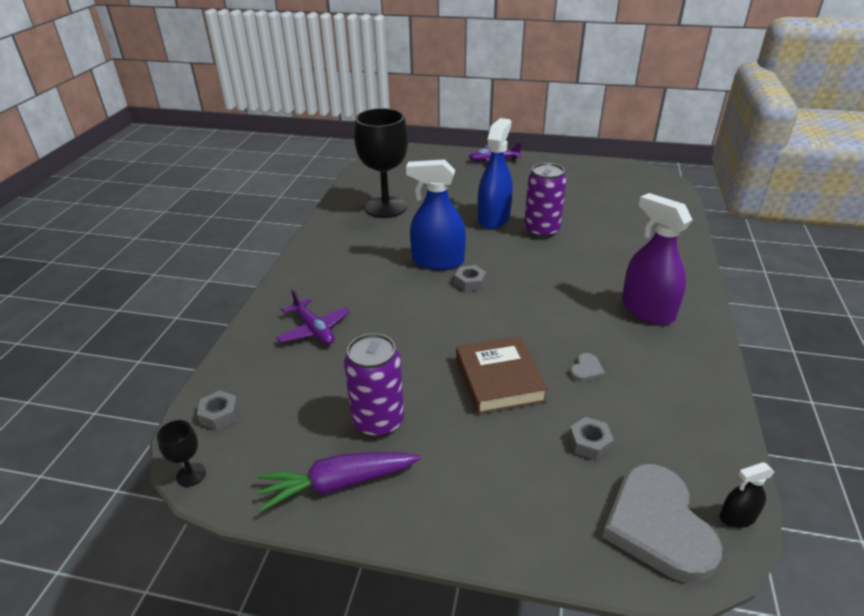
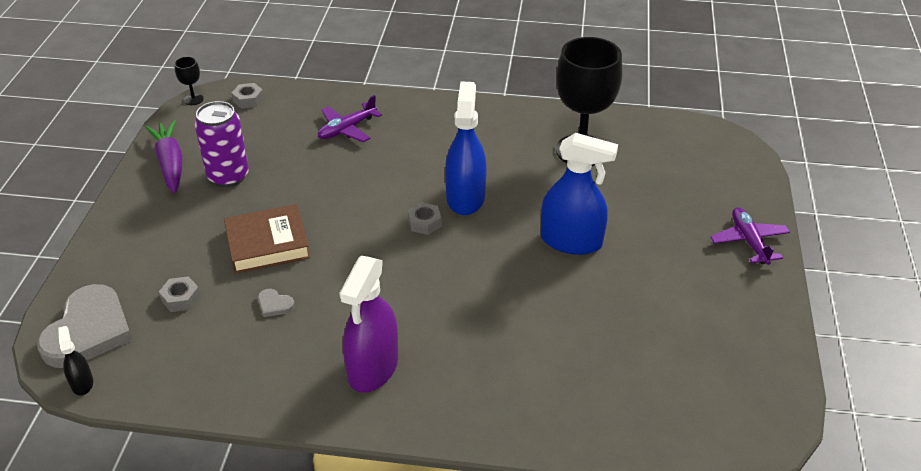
camera: 85 degrees right, 5 degrees up
(541, 230) = (546, 285): purple can -> none
(647, 310) = (373, 367): purple spray bottle -> purple spray bottle turned 150 degrees clockwise
(657, 526) = (88, 331): grey heart -> grey heart turned 120 degrees clockwise

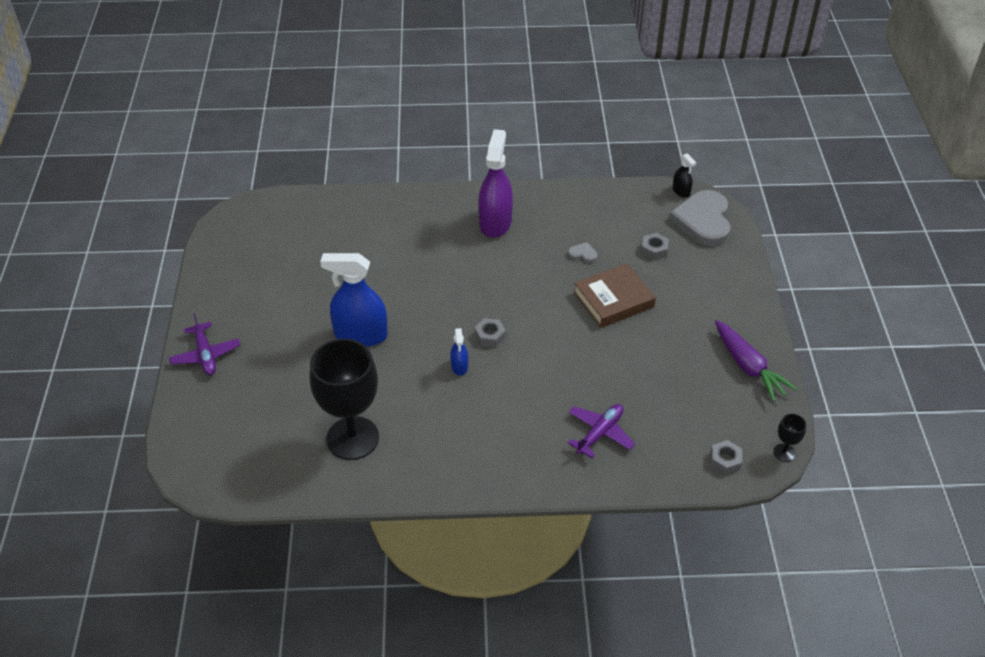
camera: 170 degrees right, 5 degrees up
(228, 176) = (685, 360): purple can -> none
(465, 197) = (459, 366): blue spray bottle -> blue spray bottle, size x0.47

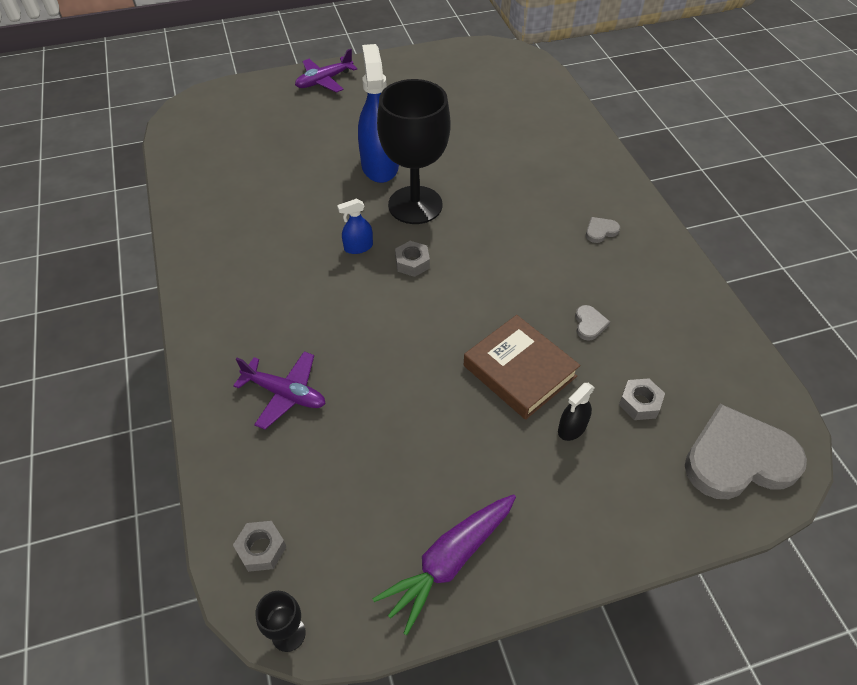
camera: 75 degrees right, 5 degrees up
(352, 438) = (243, 191): black goblet -> black goblet (415, 205)
(495, 223) = (600, 231): purple spray bottle -> grey heart
(681, 191) = (787, 419): black spray bottle -> black spray bottle (572, 428)

